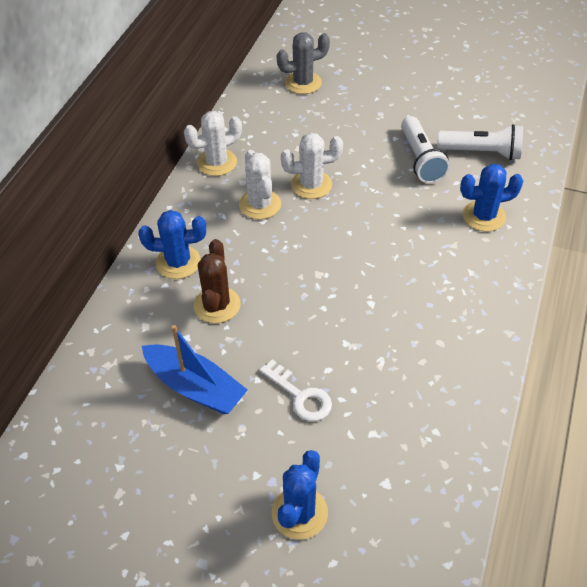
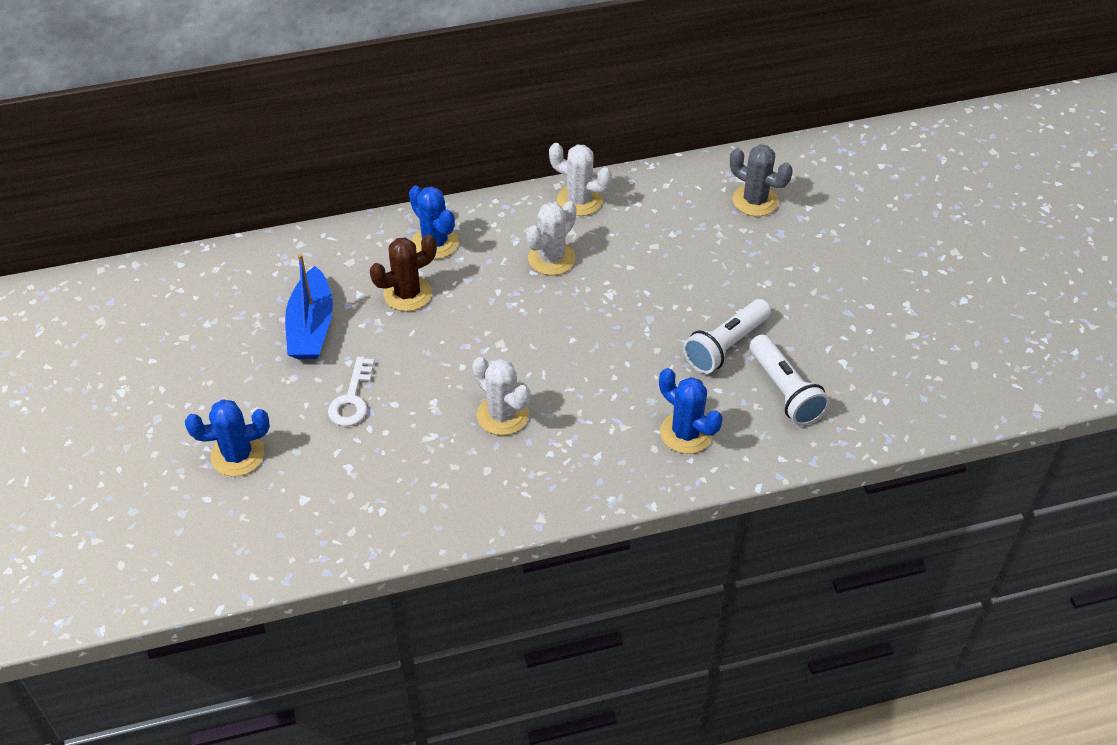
camera: 55 degrees right, 0 degrees up
(311, 185) = (611, 281): white cactus -> white cactus (502, 415)

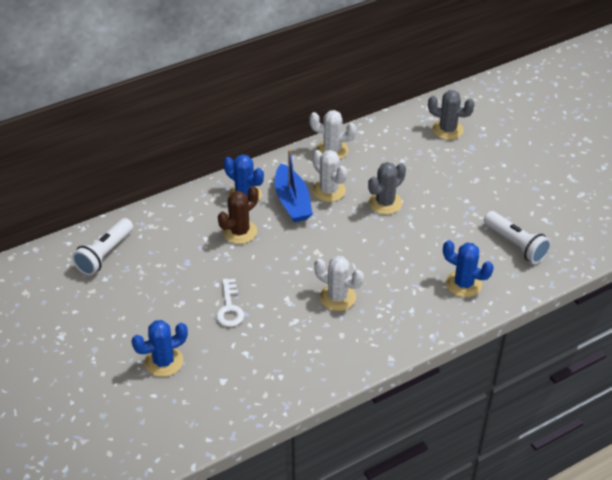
camera: 15 degrees left, 5 degrees down
(311, 327) = (181, 266): blue boat -> blue boat (292, 201)
(551, 258) = (329, 190): white cactus -> white cactus turned 60 degrees counterclockwise
(622, 292) = (385, 203): none -> grey cactus
(726, 346) = (466, 224): white flashlight -> white flashlight (105, 254)

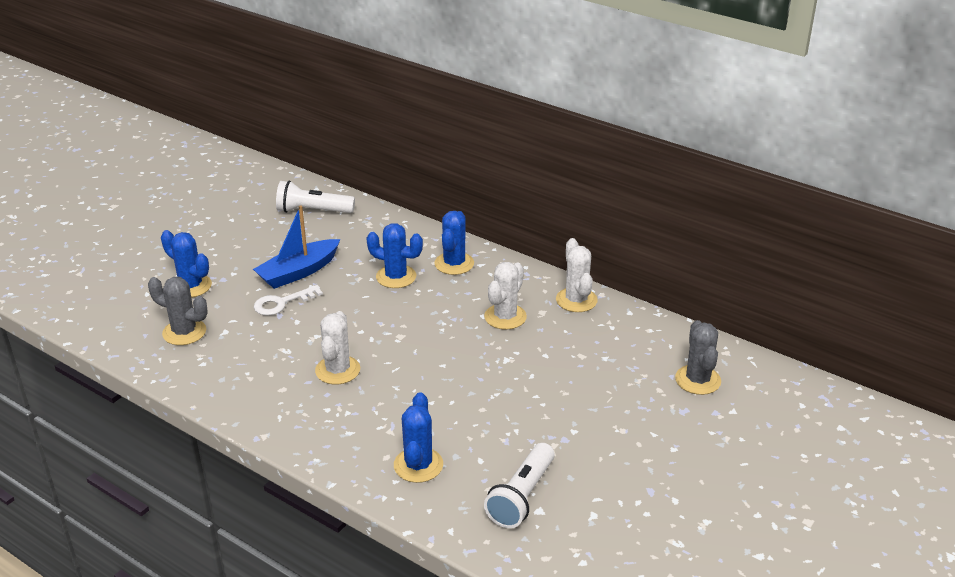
camera: 65 degrees right, 10 degrees down
(240, 232) = (396, 277): brown cactus -> blue cactus
(292, 201) = (467, 297): blue boat -> blue boat (298, 272)
(385, 203) = (516, 364): grey cactus -> grey cactus (184, 332)

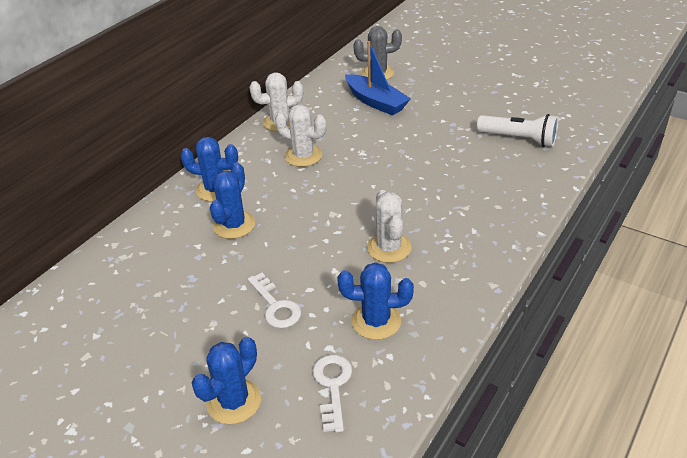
camera: 90 degrees left, 5 degrees up
(184, 332) = (332, 386): grey cactus -> white key
(298, 272) = (215, 301): blue boat -> blue boat (376, 102)
(313, 211) = (81, 308): white flashlight -> none
(337, 370) = (389, 248): white cactus -> white cactus turned 75 degrees clockwise
(418, 465) = (502, 188): blue cactus -> blue cactus (376, 321)

